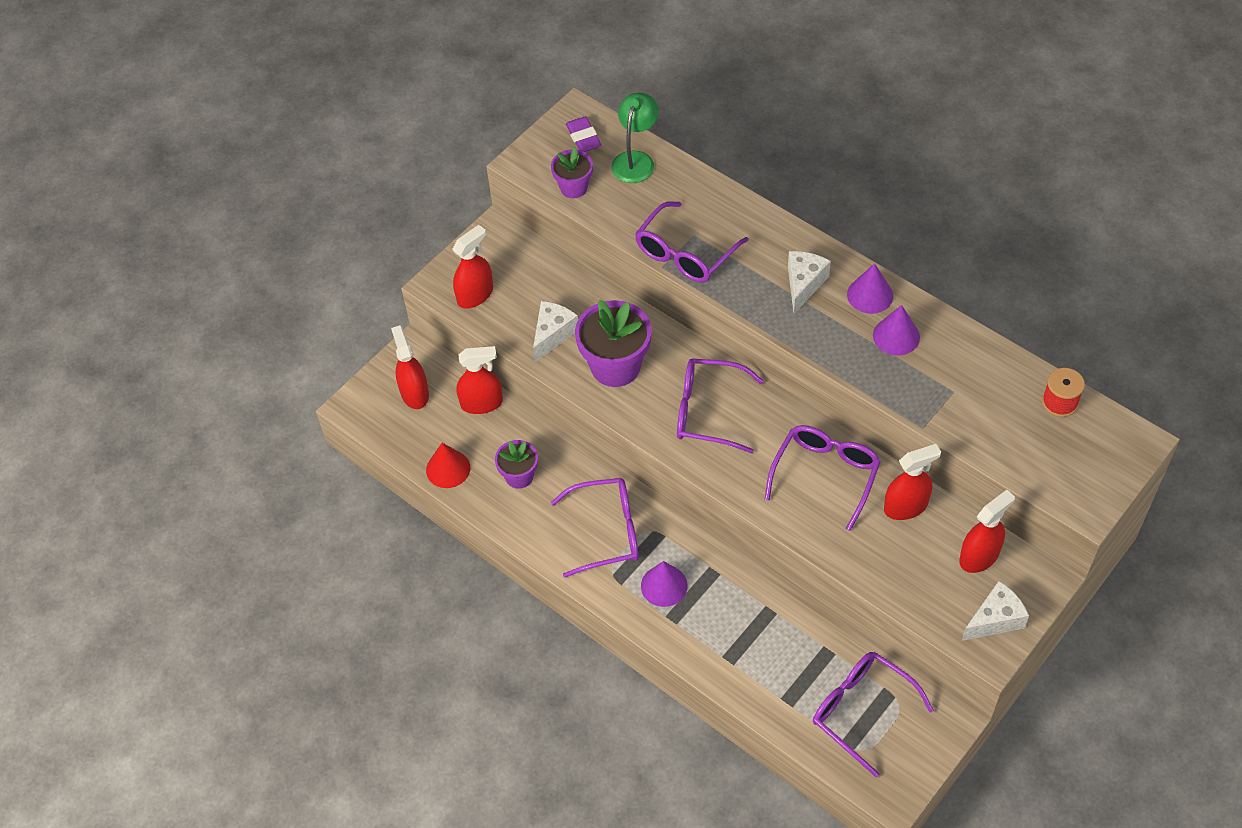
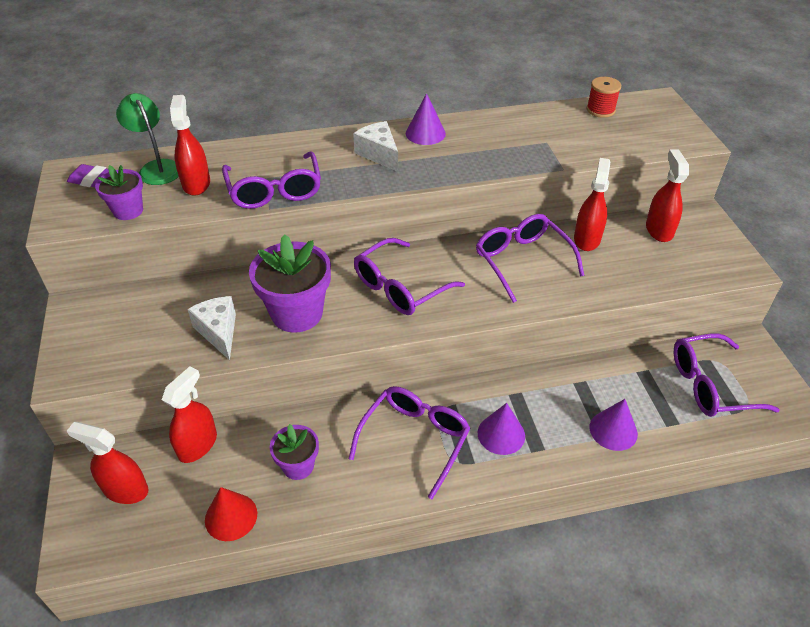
camera: 55 degrees left, 10 degrees down
(475, 295) = (113, 357): red spray bottle -> red spray bottle (196, 183)
(896, 336) = (473, 141): purple cone -> purple cone (613, 430)
(995, 619) = (718, 251): white cheese -> none

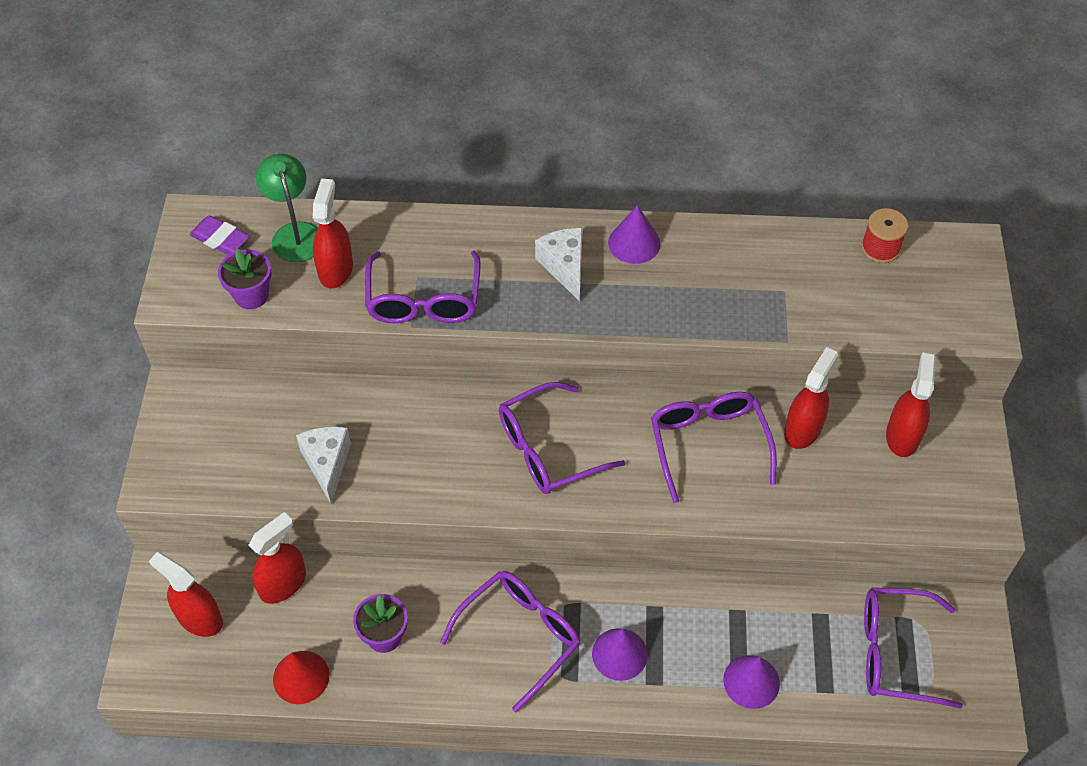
camera: 15 degrees right, 10 degrees up
(297, 313) = (419, 459): purple flower pot -> none

